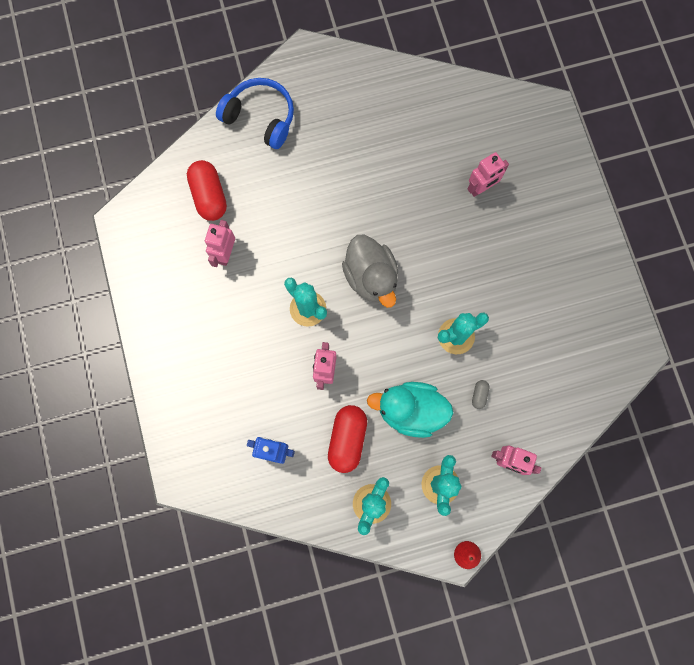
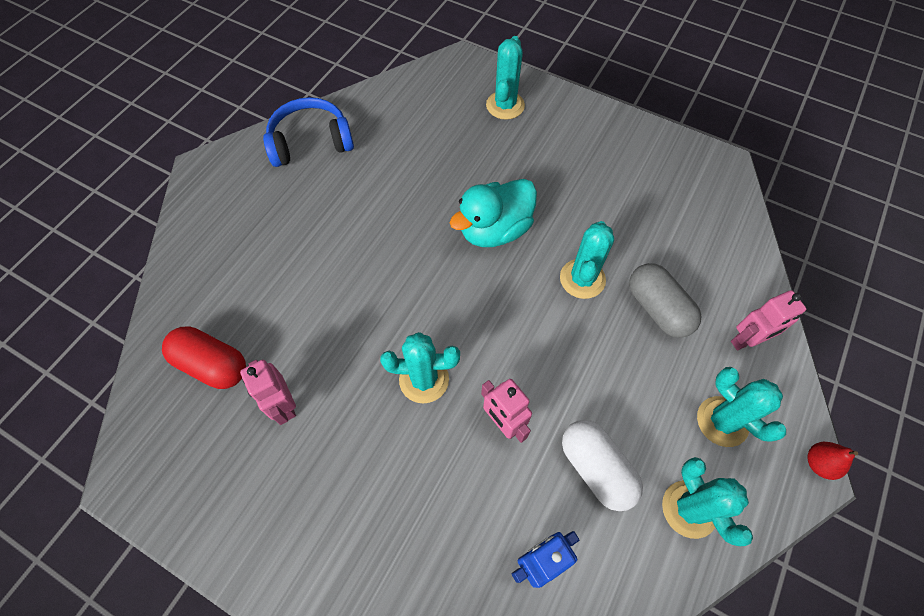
camera: 45 degrees left, 15 degrees down
(260, 117) = (204, 252): blue headphones -> blue headphones (311, 142)
(347, 439) = (596, 468): red capsule -> white capsule
(371, 277) = (454, 297): grey duck -> none
(410, 411) = (619, 380): turquoise duck -> turquoise duck (494, 230)
(479, 395) = (657, 309): grey capsule -> grey capsule, size x2.23
(481, 188) = (470, 151): pink robot -> none
(541, 173) = (505, 105): none -> turquoise cactus

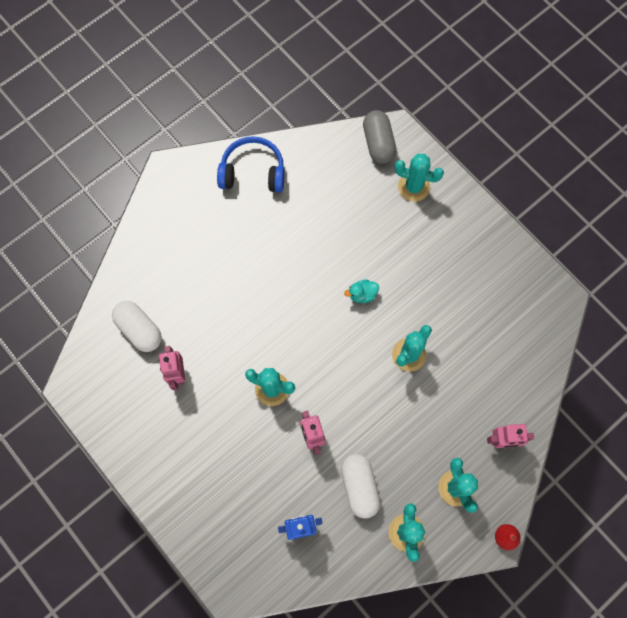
camera: 20 degrees right, 10 degrees up
(212, 364) = (139, 330): red capsule -> white capsule
(494, 230) = (362, 294): turquoise duck -> turquoise duck, size x0.48
(505, 105) = (413, 187): turquoise cactus -> turquoise cactus turned 75 degrees clockwise
(657, 309) = (451, 396): grey capsule -> grey capsule (378, 143)

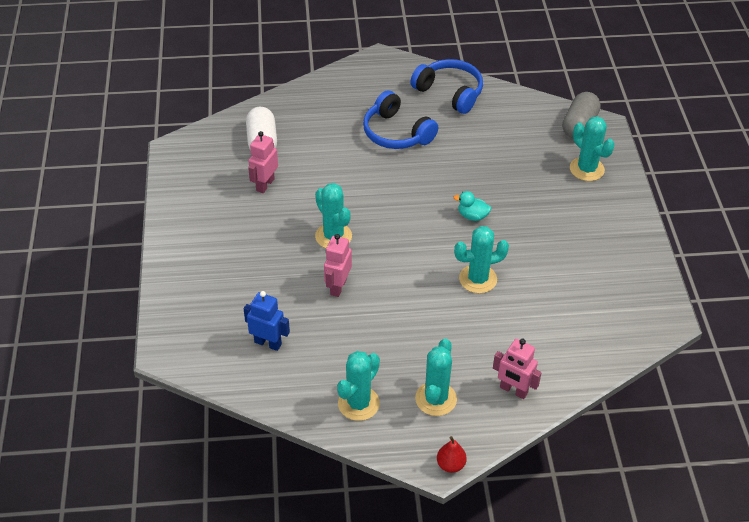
camera: 35 degrees right, 25 degrees down
(242, 246) = (396, 133): none -> blue headphones
(359, 486) = (346, 345): white capsule -> none

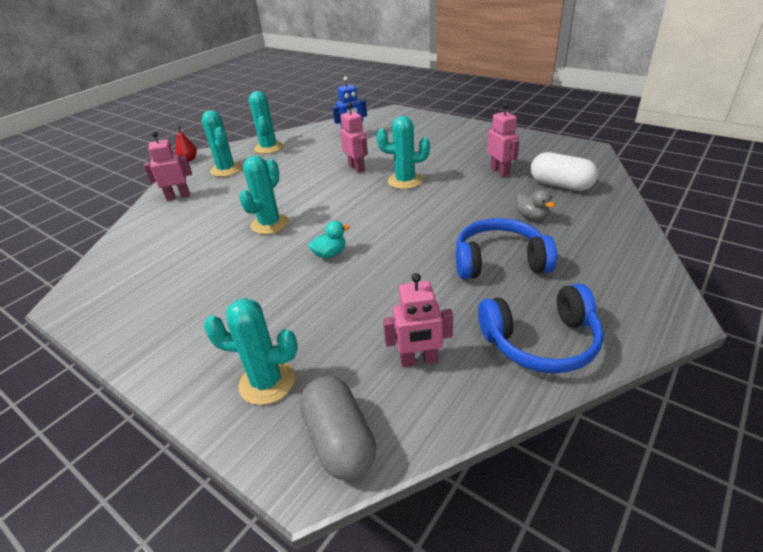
camera: 135 degrees right, 10 degrees down
(326, 139) = (531, 217): none -> grey duck
(510, 126) = (419, 360): none -> pink robot

